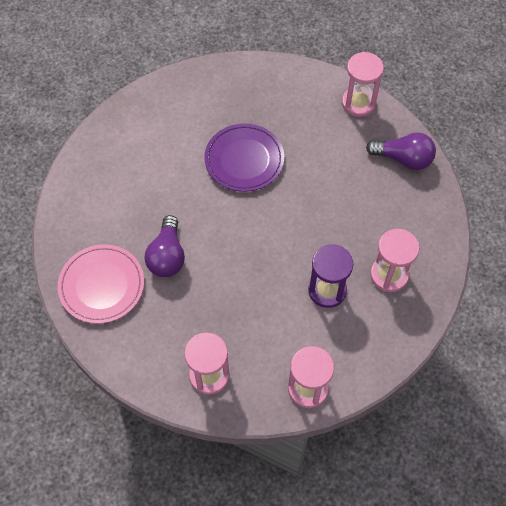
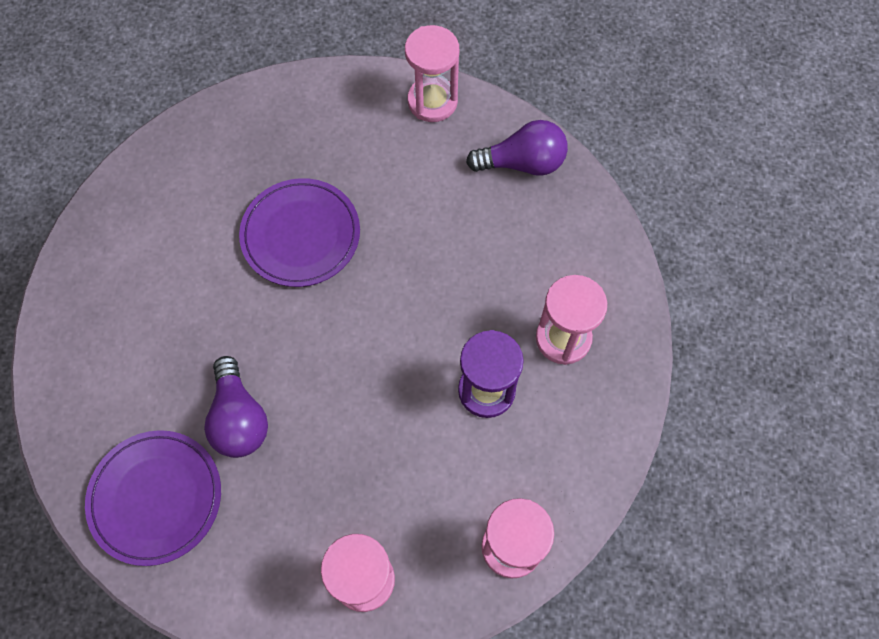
camera: 20 degrees left, 5 degrees up
(102, 285) = (156, 498): pink plate -> purple plate

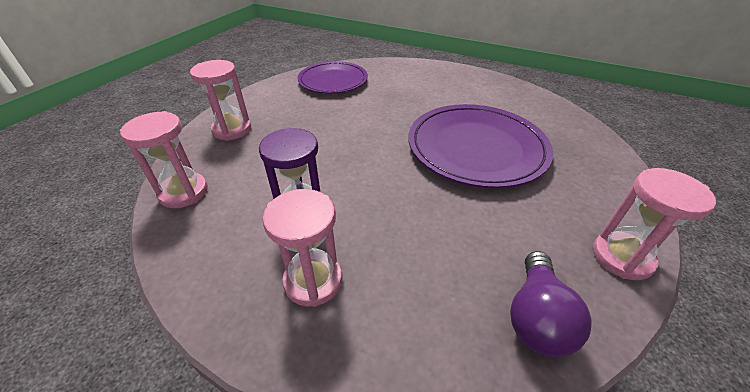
camera: 110 degrees right, 25 degrees down
(239, 418) = (357, 107): purple light bulb -> none
(301, 235) = (476, 148): purple plate -> purple plate, size x1.53

